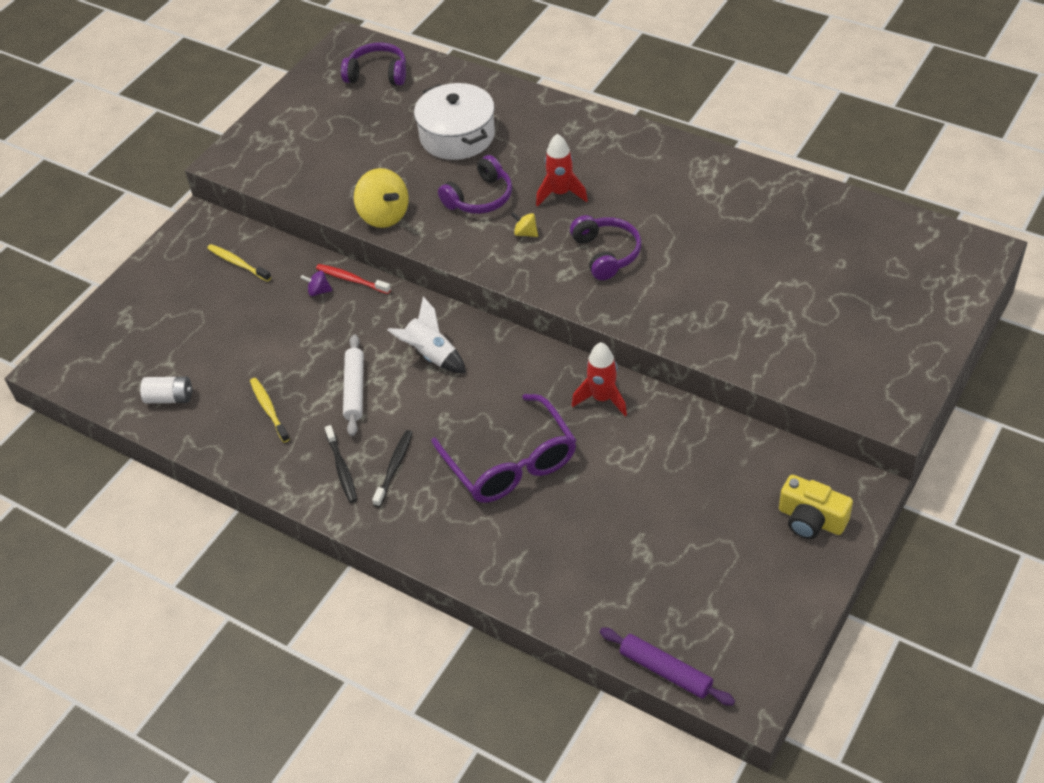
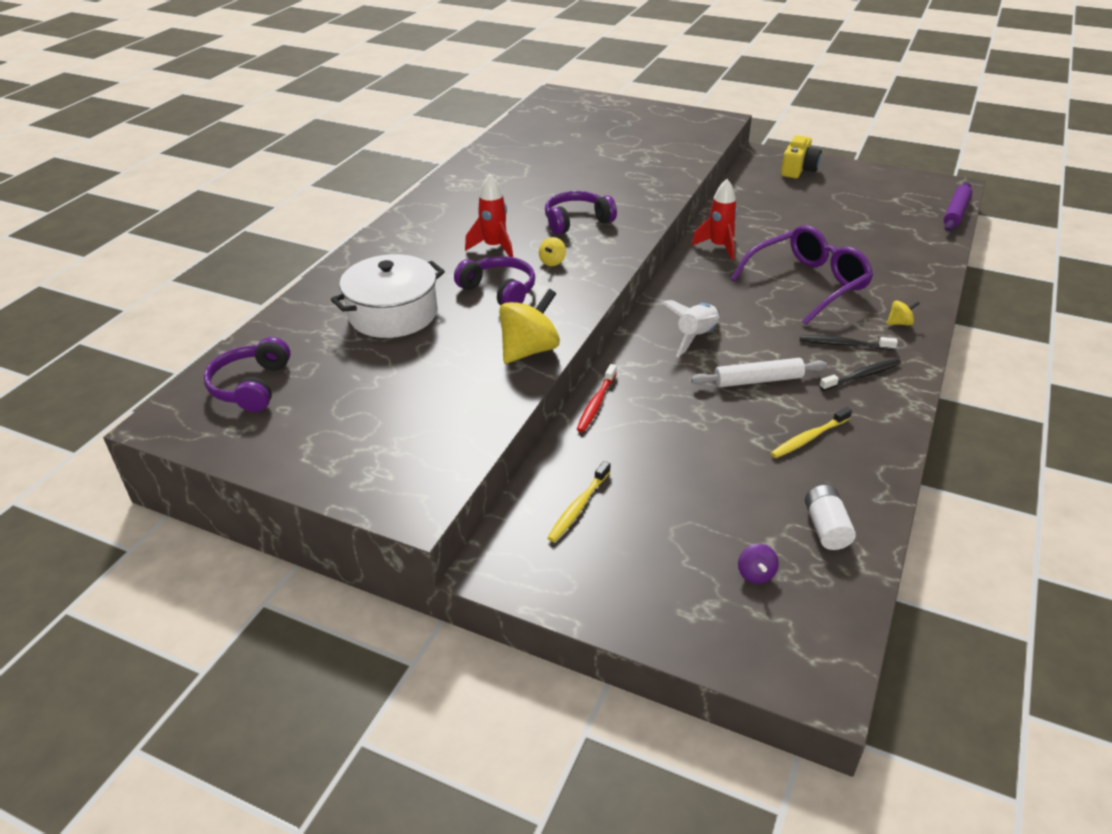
camera: 100 degrees left, 10 degrees down
(318, 291) = (619, 426): purple spinning top -> purple spinning top (755, 574)
(420, 525) = (899, 323): none -> yellow spinning top

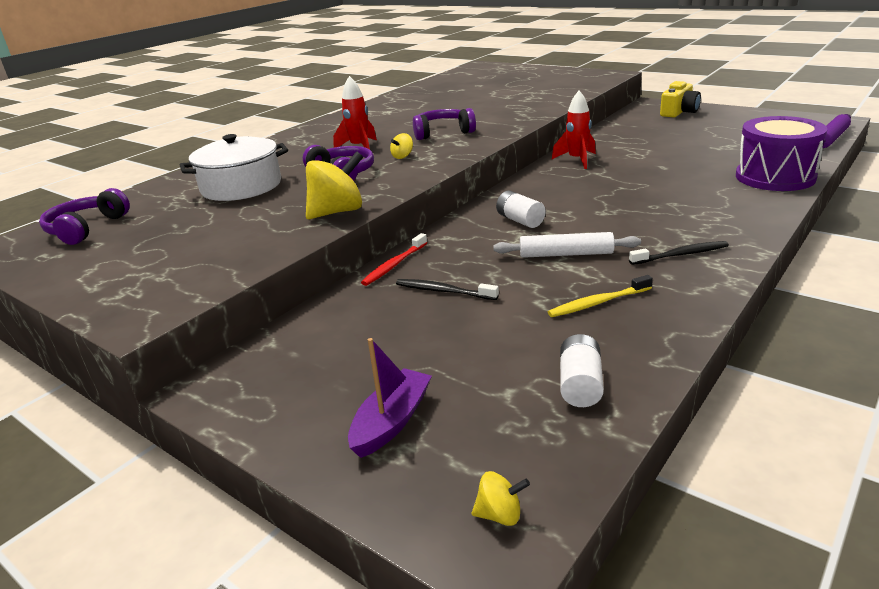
camera: 15 degrees right, 10 degrees down
(578, 507) = (322, 345): yellow toothbrush -> none
(685, 581) = (391, 421): none -> purple boat
(696, 337) = (520, 220): white rocket -> white battery
(755, 574) = (474, 423): purple spinning top -> none
(808, 284) = (653, 185): purple glasses -> none
(844, 344) = (671, 230): black toothbrush -> black toothbrush (443, 291)
(899, 323) = (740, 215): yellow spinning top -> yellow spinning top (500, 514)
(917, 269) = (775, 177): none -> purple drum

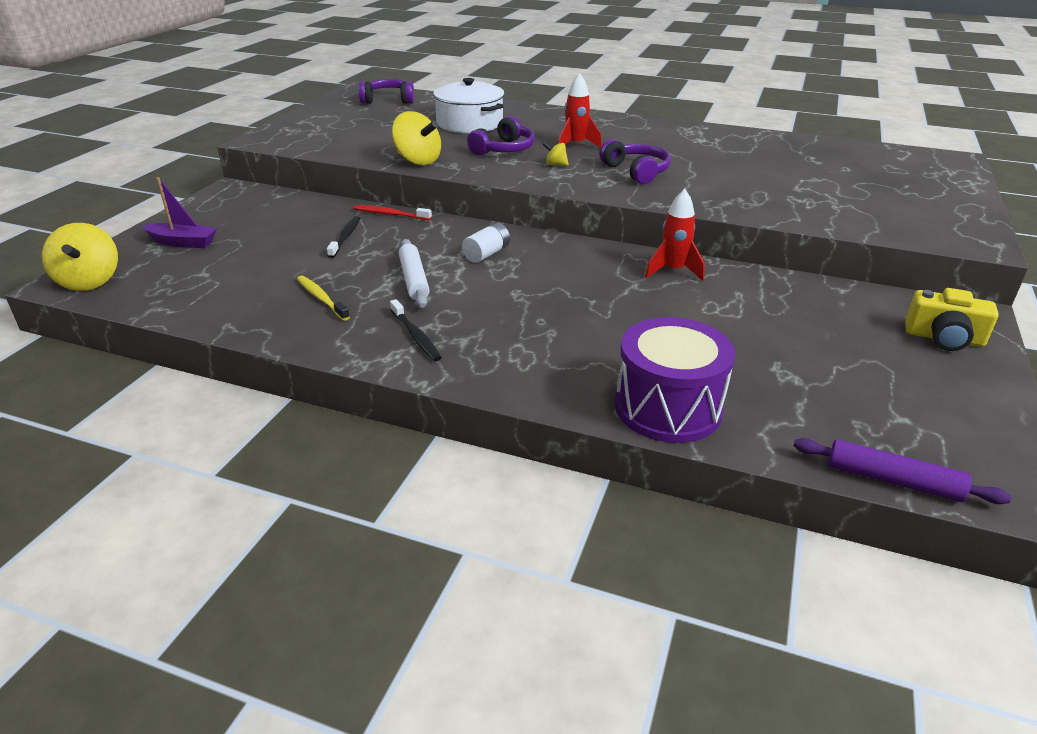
camera: 70 degrees right, 5 degrees up
(500, 514) = (89, 281): yellow spinning top -> yellow spinning top, size x2.11
(580, 385) = (205, 297): white battery -> none

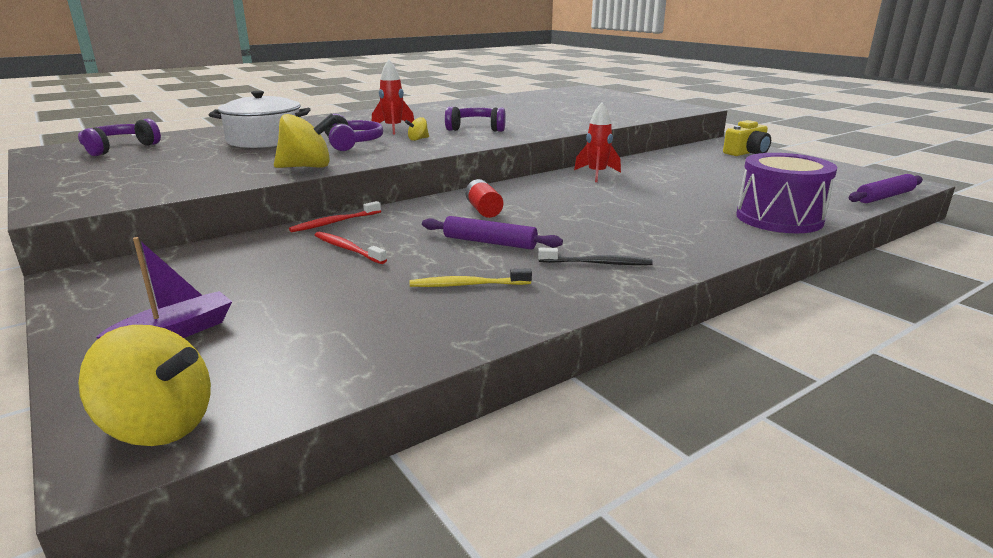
camera: 55 degrees left, 10 degrees down
(345, 237) = (347, 249): black toothbrush -> red toothbrush
(414, 280) = (489, 242): white rolling pin -> purple rolling pin
(486, 254) = (483, 210): white battery -> red battery

